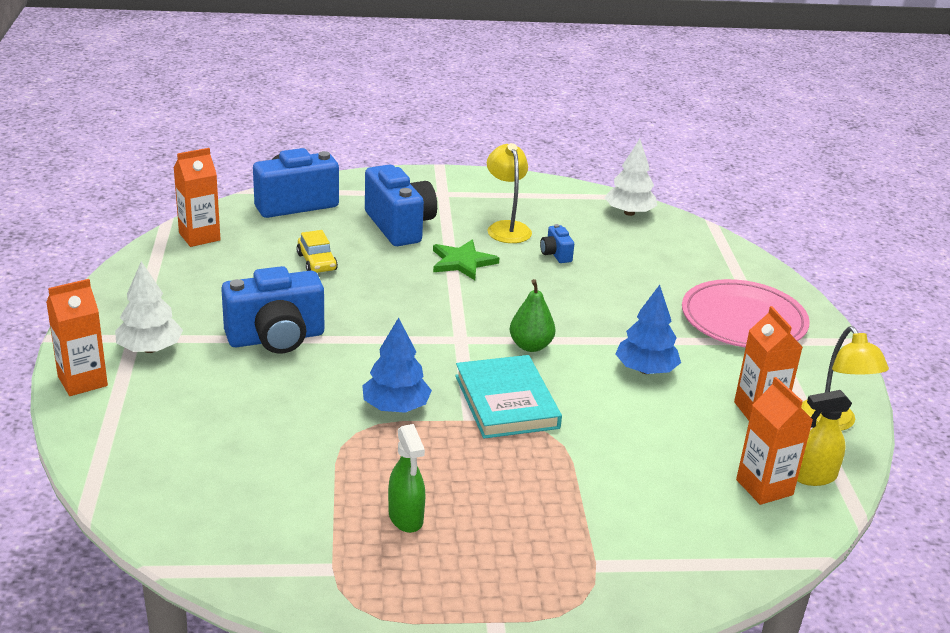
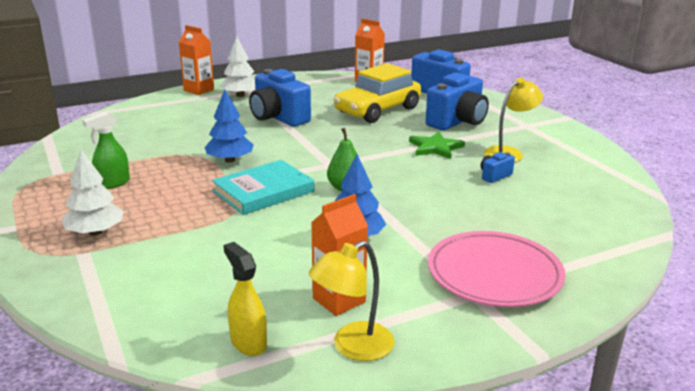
camera: 70 degrees right, 5 degrees down
(317, 262) = (377, 110): yellow car -> yellow car, size x2.15
(629, 213) = (616, 194): white tree -> white tree (95, 232)
(764, 487) = (216, 316): orange carton -> none

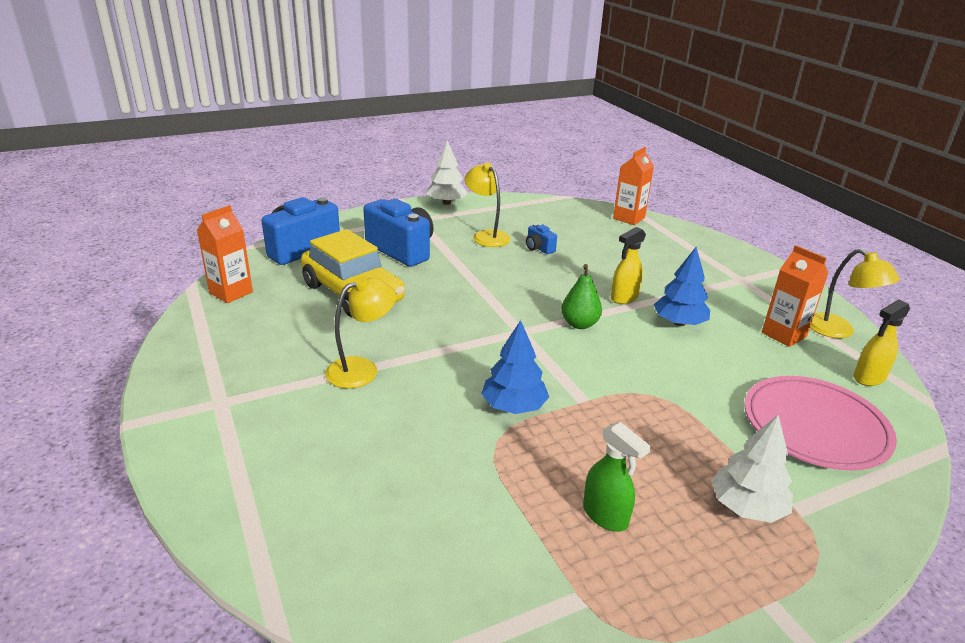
camera: 90 degrees left, 5 degrees up
(199, 90) = (189, 463): orange carton -> orange carton (628, 218)
(240, 95) = (244, 409): white tree -> white tree (446, 202)
(263, 191) = (599, 376): turquoise book -> none
(278, 118) = (362, 369): blue camera -> yellow lamp
(401, 212) = (624, 297): none -> yellow spray bottle
(435, 148) = (473, 268): green star -> none
(494, 274) = (709, 269): pink plate -> pink plate (815, 427)

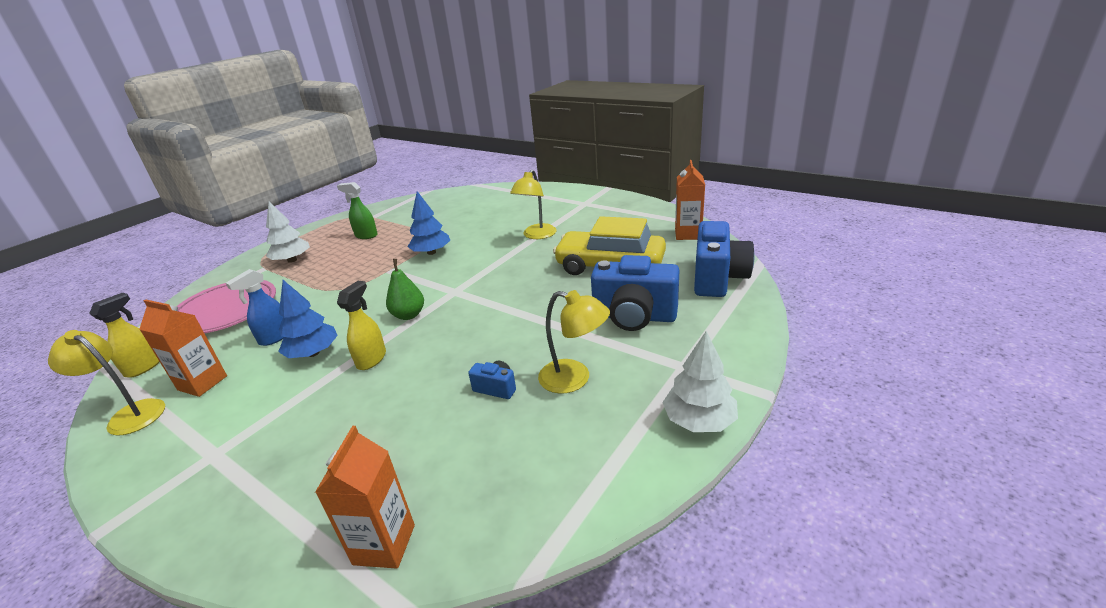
camera: 155 degrees right, 0 degrees up
(725, 356) = (275, 337): none -> blue spray bottle

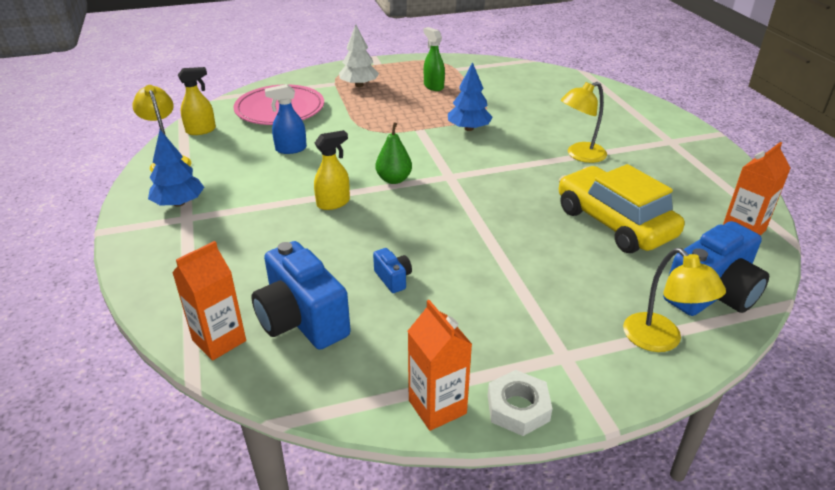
camera: 35 degrees right, 5 degrees up
(202, 383) = (221, 161): orange carton -> orange carton (437, 407)
(313, 353) = (302, 176): blue tree -> blue tree (179, 203)
(574, 379) = (459, 308): yellow lamp -> yellow lamp (660, 340)
(634, 317) = (575, 285): blue camera -> blue camera (301, 320)
(699, 421) = (518, 408): white tree -> white nut

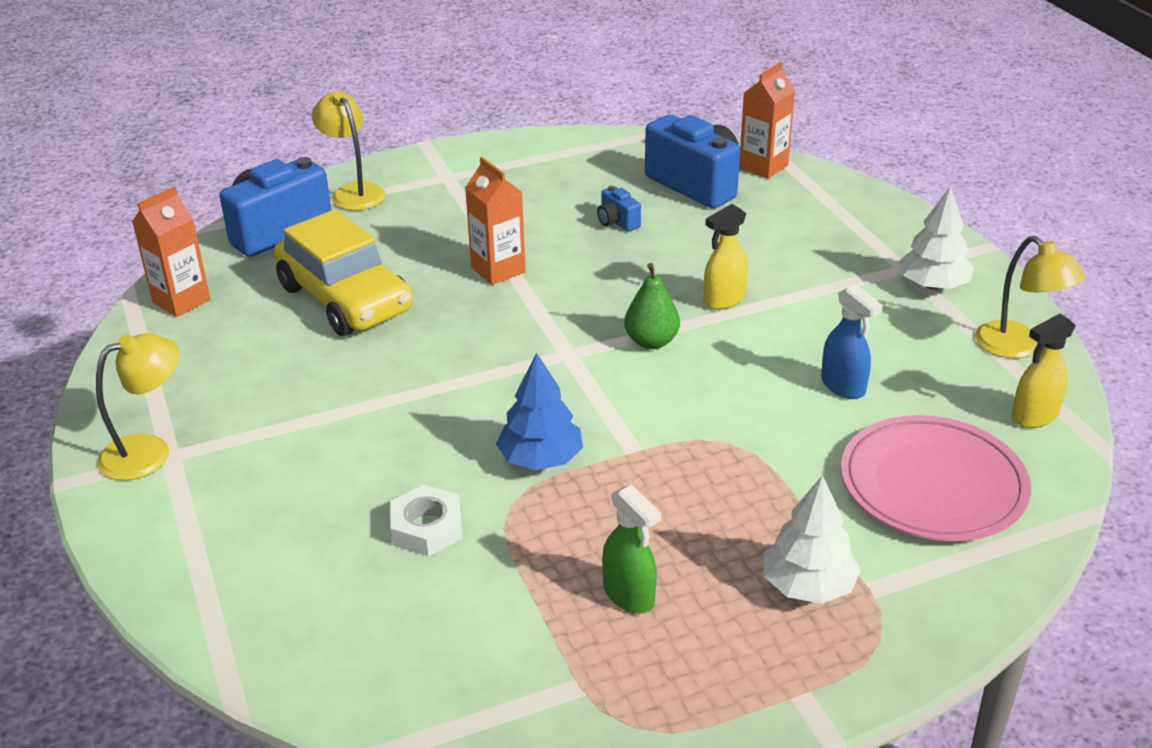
camera: 175 degrees right, 0 degrees up
(179, 203) = (933, 285): blue tree -> white tree
(290, 149) = (843, 386): blue spray bottle -> blue spray bottle turned 75 degrees clockwise
(437, 407) = (558, 143): orange carton -> orange carton (498, 270)
(518, 408) = (493, 146): white nut -> white nut (427, 528)
(580, 155) = (350, 409): yellow lamp -> yellow lamp (149, 452)

